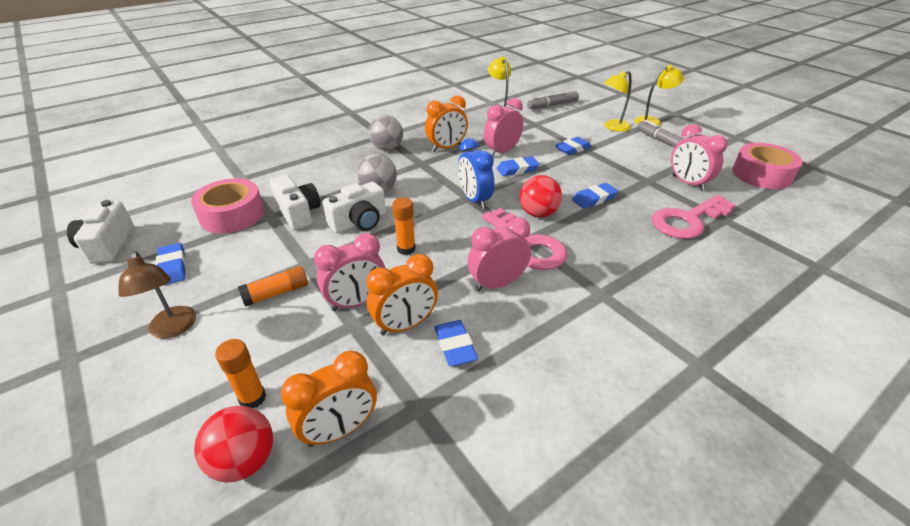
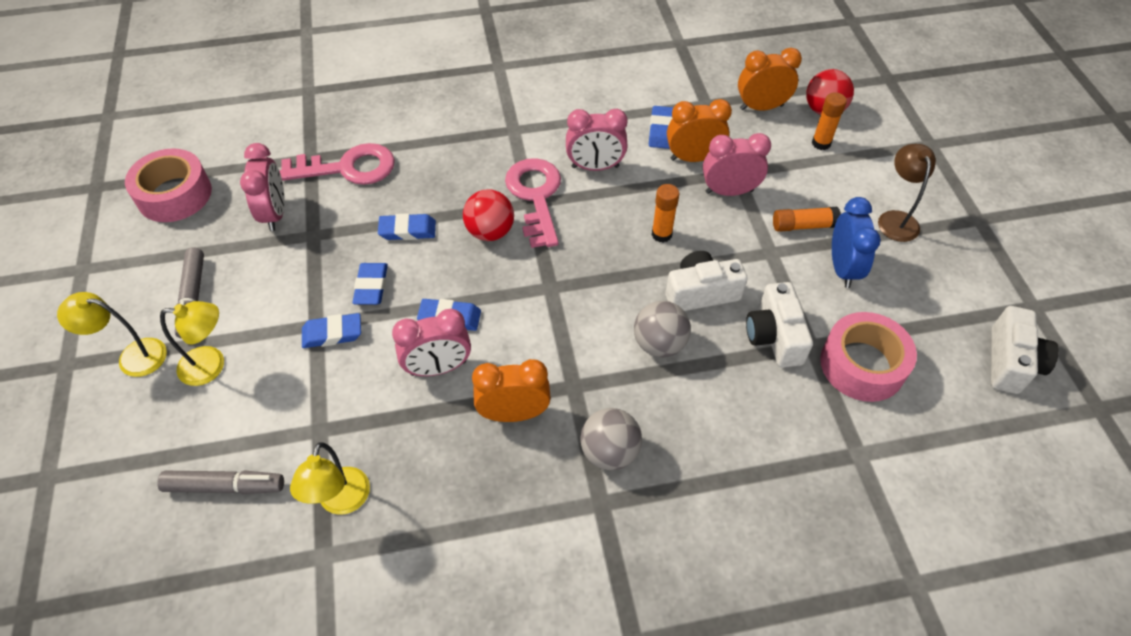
camera: 155 degrees left, 15 degrees up
(173, 267) = (918, 296): blue eraser -> blue eraser (371, 286)
(474, 200) = (546, 280): blue clock -> blue clock (842, 268)

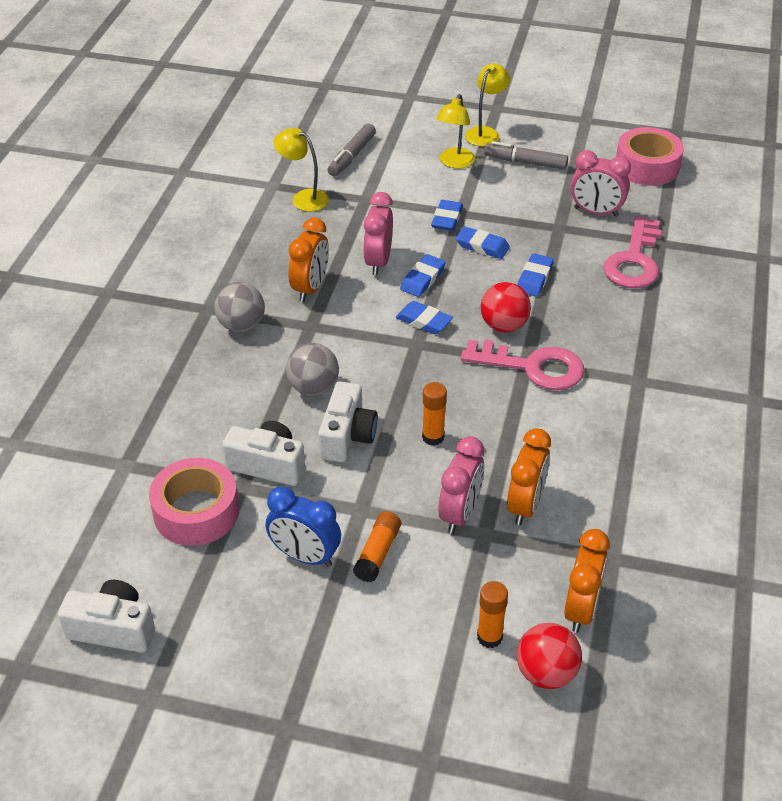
camera: 115 degrees right, 10 degrees down
(595, 167) = (552, 422): pink clock -> none
(661, 130) = (583, 496): blue eraser -> blue eraser (424, 321)
(896, 219) = (336, 643): brown lamp -> none
(1010, 362) = (113, 629): white camera -> white camera turned 150 degrees clockwise

